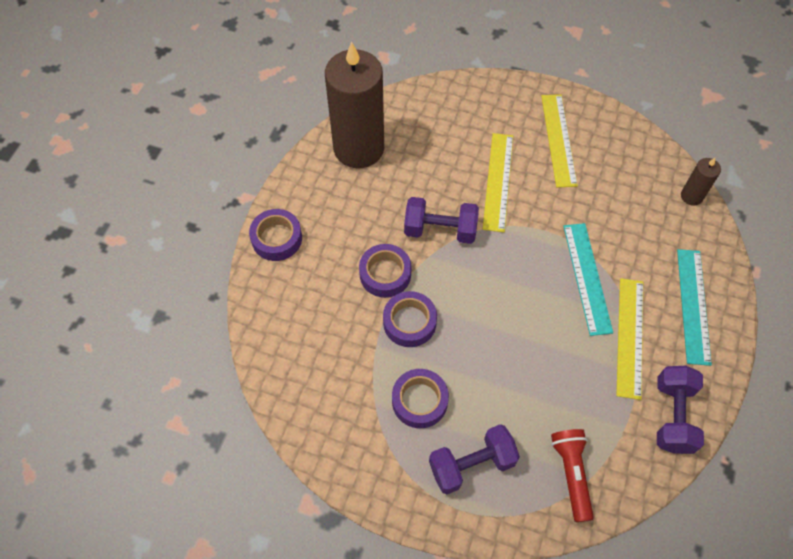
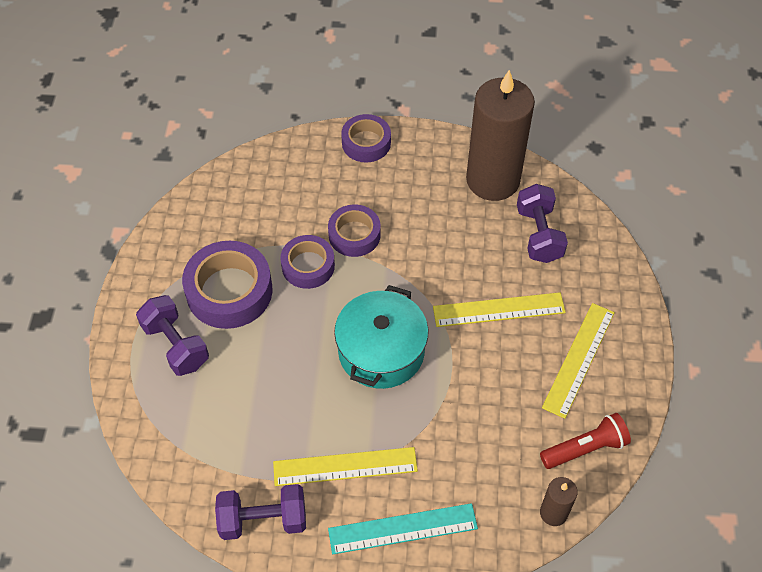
camera: 75 degrees right, 5 degrees down
(419, 401) = (229, 291): purple tape -> purple tape, size x1.60
(440, 230) = (419, 269): purple dumbbell -> purple dumbbell (539, 234)
(519, 281) = (381, 351): none -> turquoise pot
(559, 139) = (579, 359): yellow ruler -> yellow ruler turned 45 degrees counterclockwise
(571, 474) = (182, 432): red flashlight -> red flashlight (585, 448)
(587, 278) = (405, 414): turquoise ruler -> none

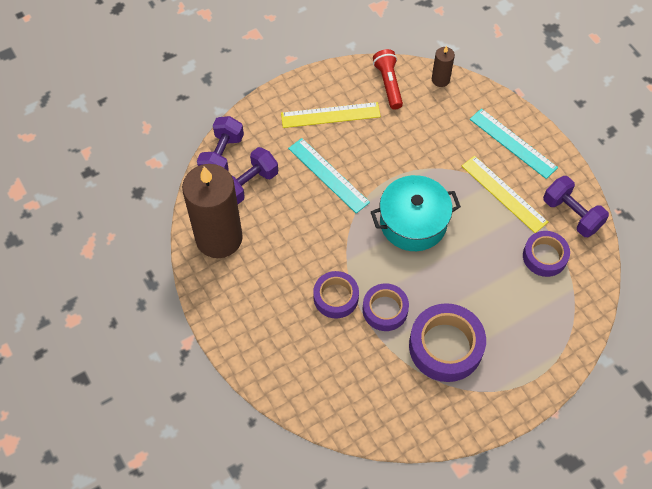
camera: 125 degrees left, 5 degrees up
(176, 345) = (512, 349): purple dumbbell -> purple dumbbell (222, 156)
(366, 143) = (244, 345): purple tape -> purple tape (544, 256)
(499, 310) = (328, 175): yellow ruler -> turquoise ruler
(585, 448) = (388, 84): red flashlight -> red flashlight turned 45 degrees clockwise

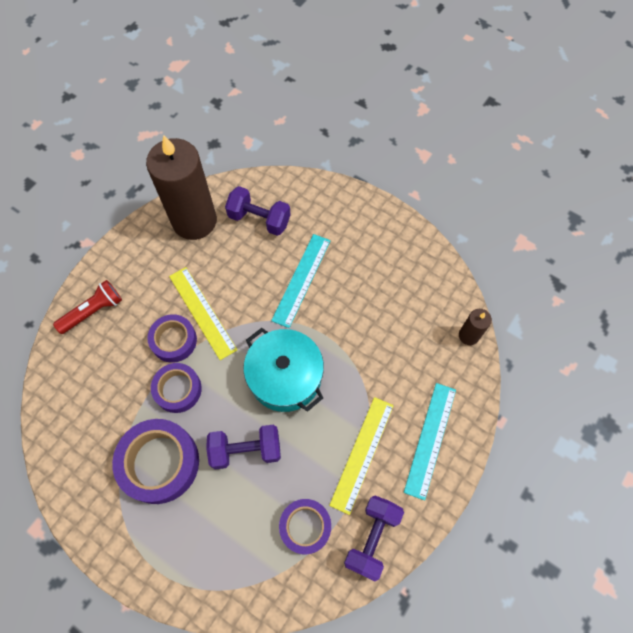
camera: 65 degrees right, 5 degrees up
(222, 156) = (278, 186): purple dumbbell -> purple dumbbell (246, 450)
(330, 115) = (369, 253): yellow ruler -> yellow ruler (202, 312)
(388, 84) = (434, 289): red flashlight -> red flashlight (93, 311)

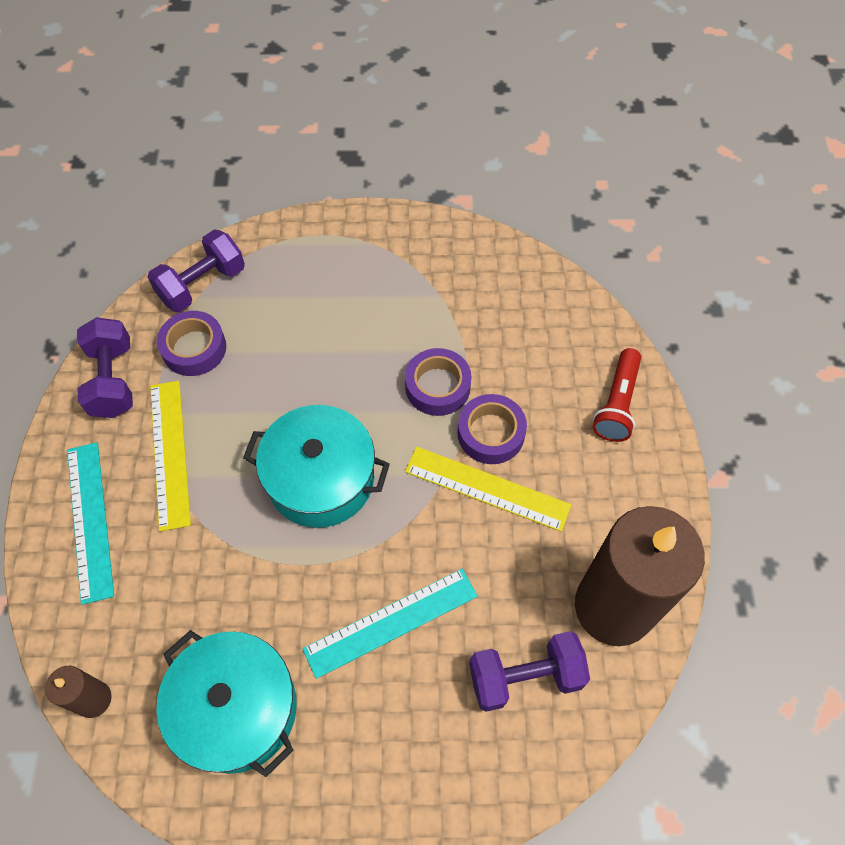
camera: 145 degrees right, 5 degrees down
(159, 463) = (394, 311): purple tape -> none
(246, 450) = (310, 376): purple dumbbell -> purple dumbbell (202, 285)
(301, 280) = (391, 622): turquoise ruler -> turquoise ruler turned 75 degrees clockwise
(400, 288) = (236, 709): none -> turquoise pot

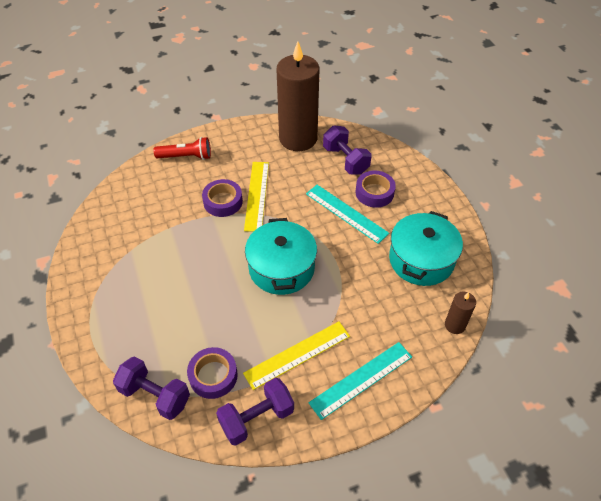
camera: 110 degrees left, 10 degrees down
(437, 386) = (200, 232): purple tape -> purple tape (374, 193)

